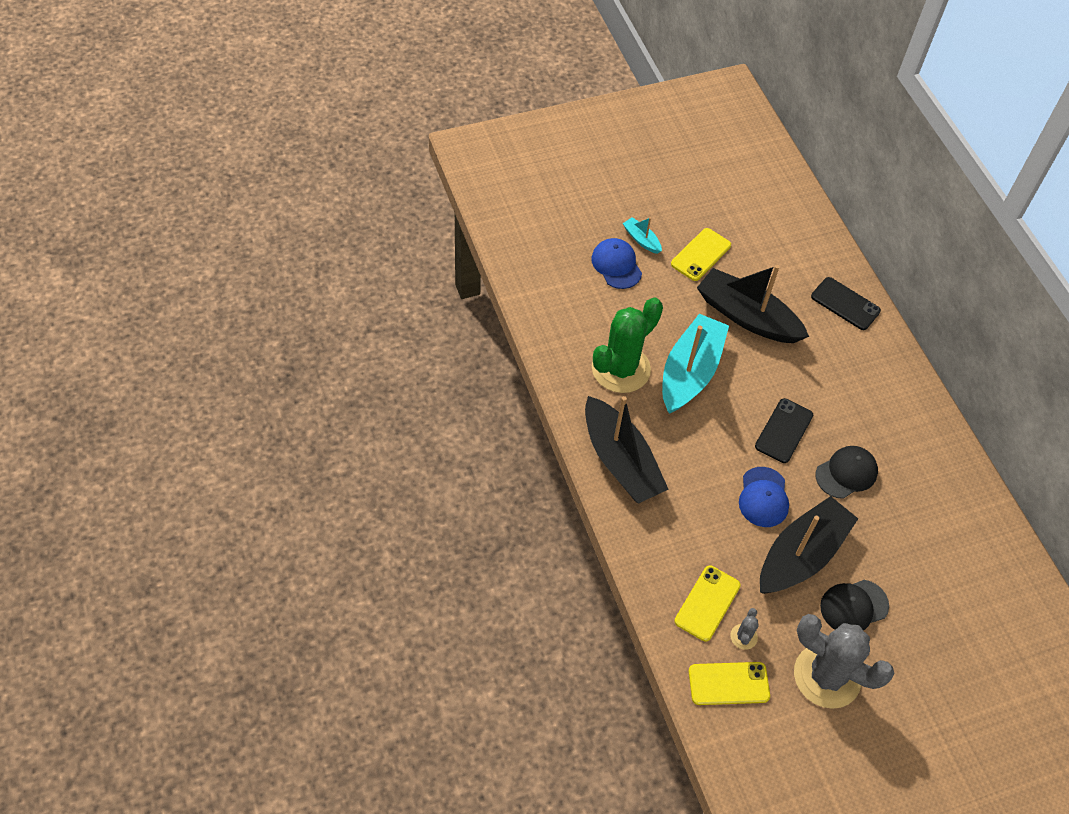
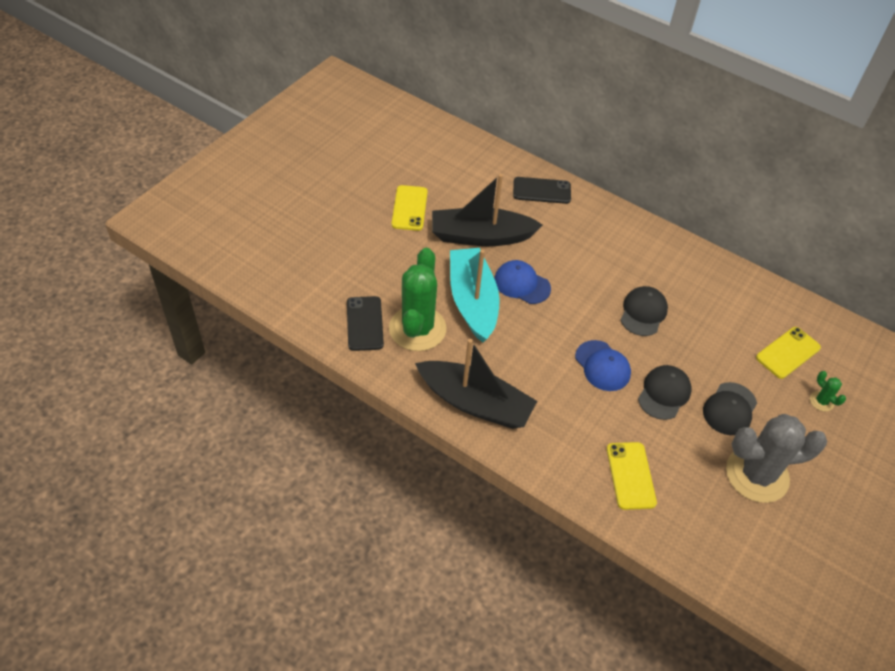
camera: 35 degrees left, 5 degrees down
(616, 265) = (350, 249): blue cap -> blue cap (522, 284)
(641, 240) = (354, 220): turquoise boat -> none
(728, 683) = (697, 530): yellow phone -> yellow phone (788, 353)
(743, 637) = (677, 484): grey cactus -> none
(783, 431) = (575, 307): black phone -> black phone (364, 323)
(801, 555) = (664, 393): black boat -> black cap
(955, 656) = (821, 401): none -> green cactus

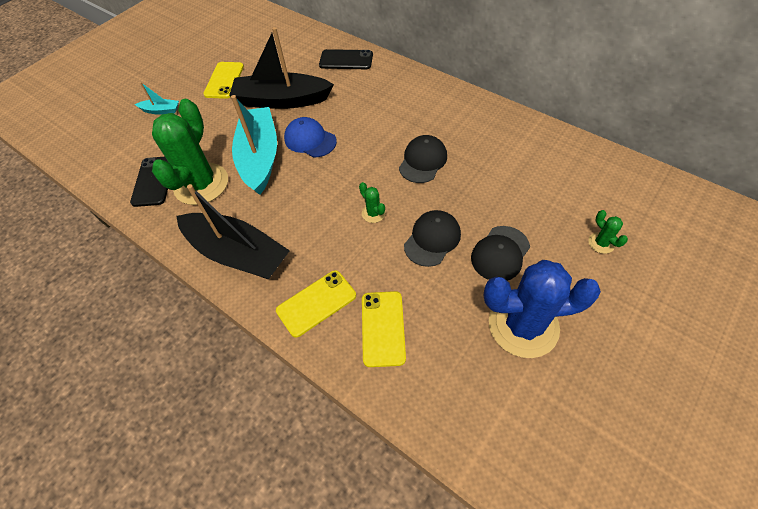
camera: 10 degrees right, 5 degrees up
(347, 241) = (161, 110): none -> turquoise boat
(602, 366) = (373, 213): blue cap -> green cactus
(757, 475) = (523, 325): grey cactus -> blue cactus
(788, 353) = (567, 194): yellow phone -> yellow phone (316, 303)

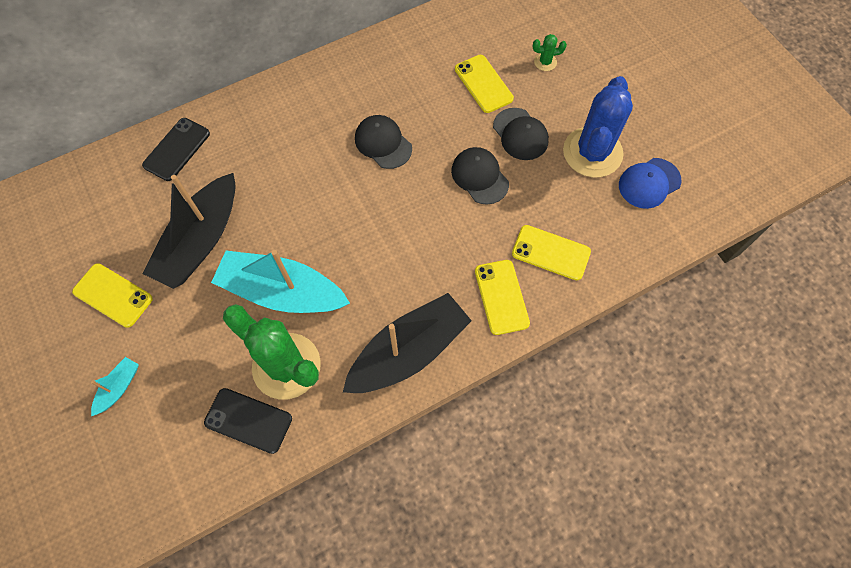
camera: 70 degrees left, 10 degrees up
(310, 140) = (287, 233): blue cap -> blue cap (649, 183)
(373, 213) = (424, 212): green cactus -> none
(534, 204) = (483, 84): none -> yellow phone

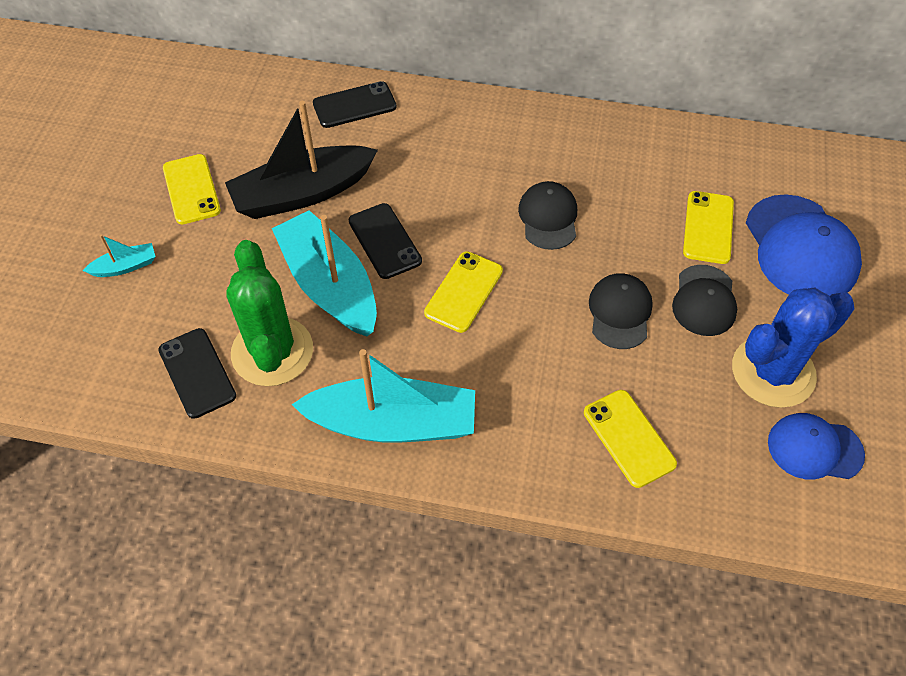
camera: 40 degrees right, 10 degrees down
(291, 234) = (385, 241): none -> black phone
(408, 351) = (393, 423): black boat -> turquoise boat
(501, 297) = (534, 442): yellow phone -> yellow phone (463, 292)
(545, 62) = (800, 248): green cactus -> blue cap

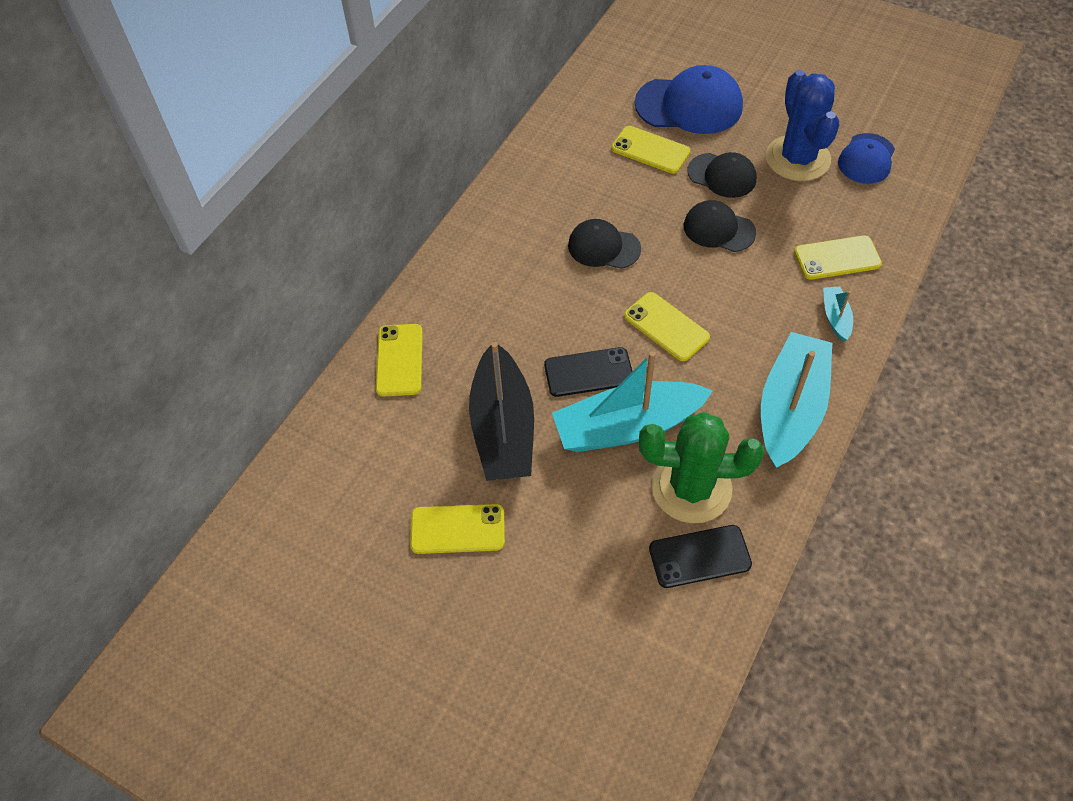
camera: 70 degrees left, 0 degrees up
(125, 266) = (544, 608): turquoise boat -> turquoise boat (835, 317)
(354, 105) = (399, 360): black phone -> yellow phone

